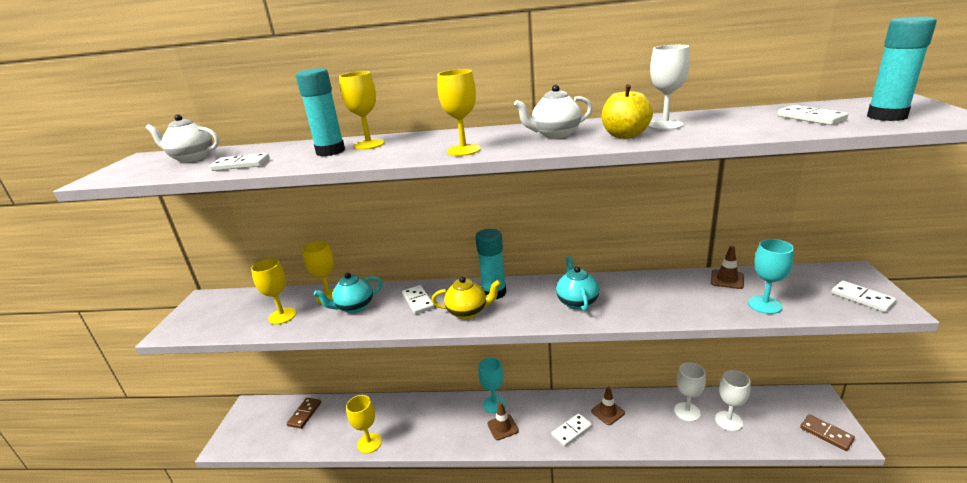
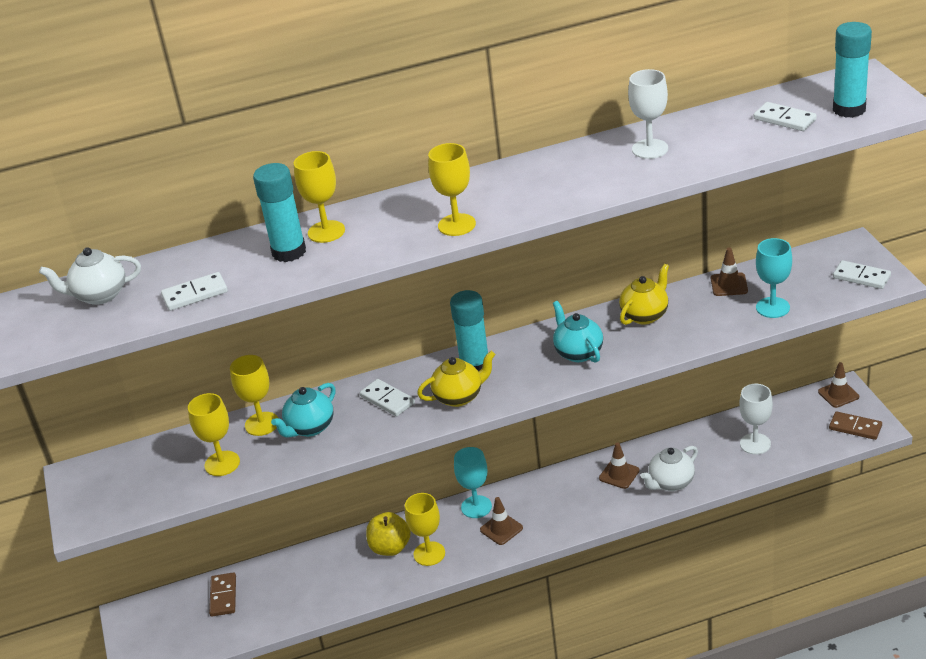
camera: 20 degrees left, 10 degrees up
(369, 443) = (342, 598): yellow goblet -> yellow goblet (429, 554)
(555, 134) = (541, 182): white teapot -> white teapot (670, 483)
(571, 431) = (586, 508): white domino -> none
(625, 135) = (617, 174): yellow apple -> yellow apple (390, 547)
(645, 286) = (645, 315): none -> yellow teapot
(687, 412) = (708, 447): white goblet -> none
(813, 400) = (838, 394): none -> brown traffic cone

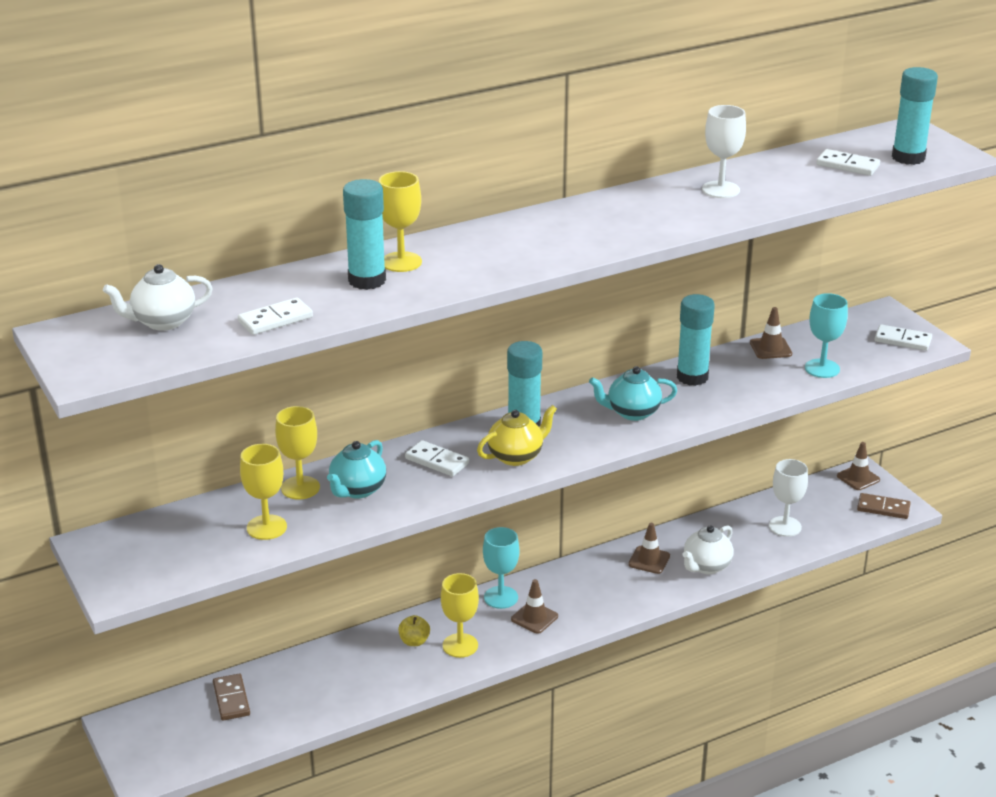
camera: 15 degrees left, 5 degrees down
(390, 547) = (414, 641): yellow apple -> yellow apple, size x0.63
(456, 225) = (543, 255): yellow goblet -> none
(578, 352) = (632, 412): turquoise teapot -> turquoise teapot turned 60 degrees counterclockwise
(645, 315) = (692, 377): yellow teapot -> turquoise glue stick

